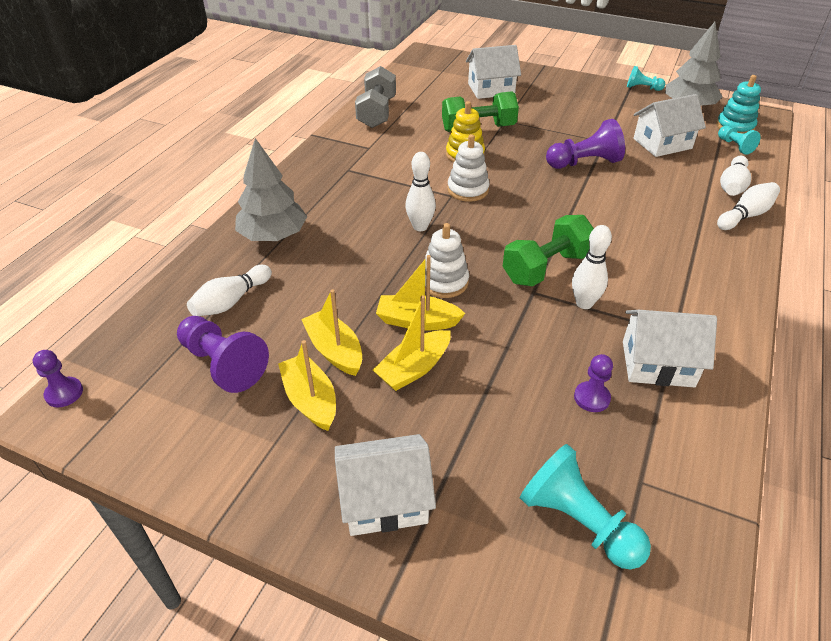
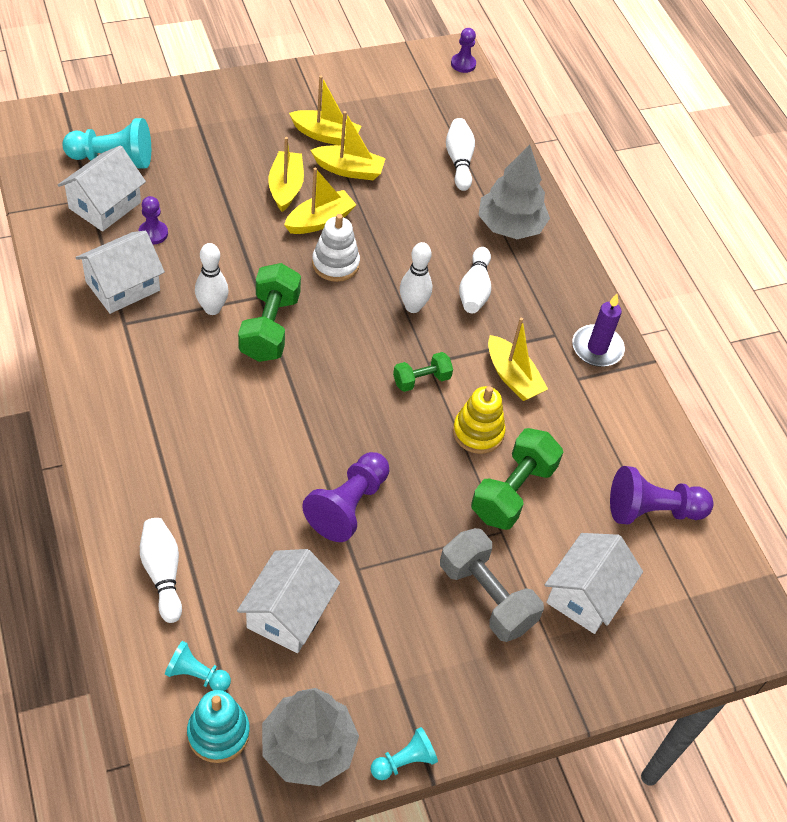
camera: 130 degrees right, 10 degrees up
(223, 364) = (403, 124): purple pawn -> purple pawn (652, 510)
(334, 153) = (597, 348): none -> purple candle
(377, 113) = (644, 443): grey dumbbell -> grey dumbbell (486, 596)
(385, 499) = (226, 113): white house -> white house (105, 205)
(407, 165) = (512, 377): none -> yellow boat
(468, 190) = (421, 380): white stacking toy -> green dumbbell
(745, 215) = (126, 523): white bowling pin -> white bowling pin (474, 290)

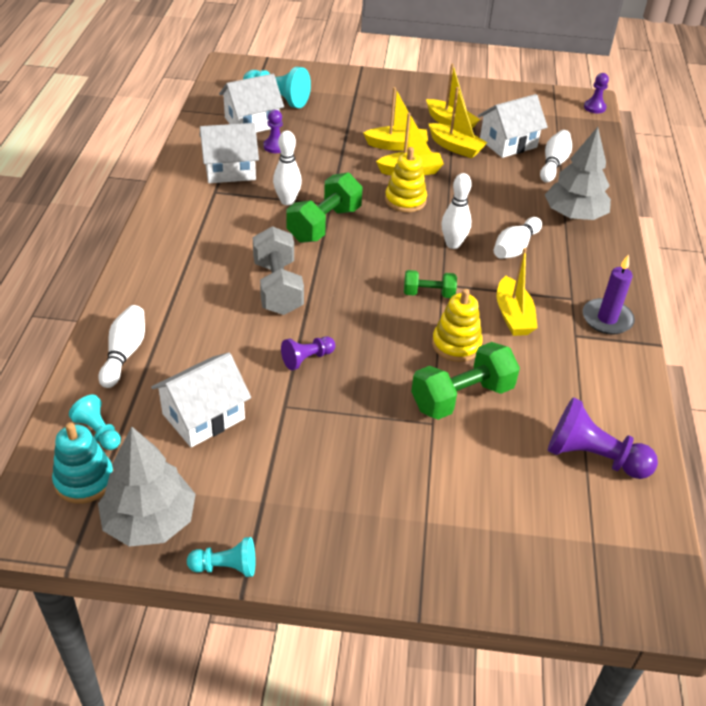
camera: 30 degrees right, 10 degrees down
(286, 187) = (397, 145): yellow boat -> yellow boat turned 60 degrees clockwise
(335, 264) = (405, 200): white stacking toy -> yellow stacking toy
(348, 505) = (307, 359): purple pawn -> purple pawn, size x0.57
(486, 596) = (387, 467): grey dumbbell -> grey dumbbell (277, 287)
(586, 595) = (485, 501): white house -> white house (508, 143)

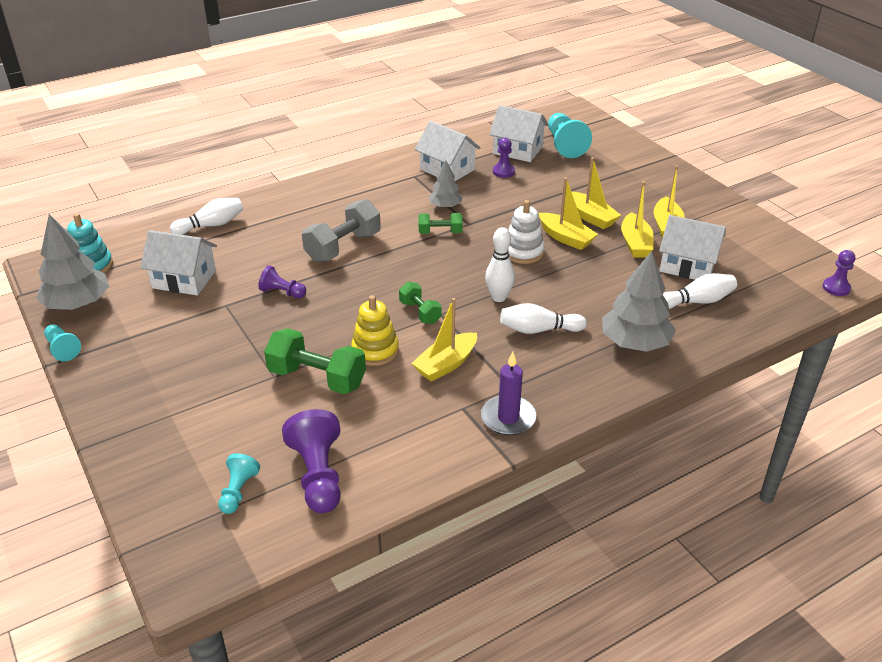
camera: 55 degrees right, 5 degrees down
(98, 432) = (135, 251): turquoise pawn -> turquoise pawn (238, 491)
(287, 201) = (445, 206): white bowling pin -> grey tree
(324, 224) = (440, 232): green dumbbell -> green dumbbell, size x0.57
(405, 200) = (523, 252): yellow stacking toy -> white stacking toy

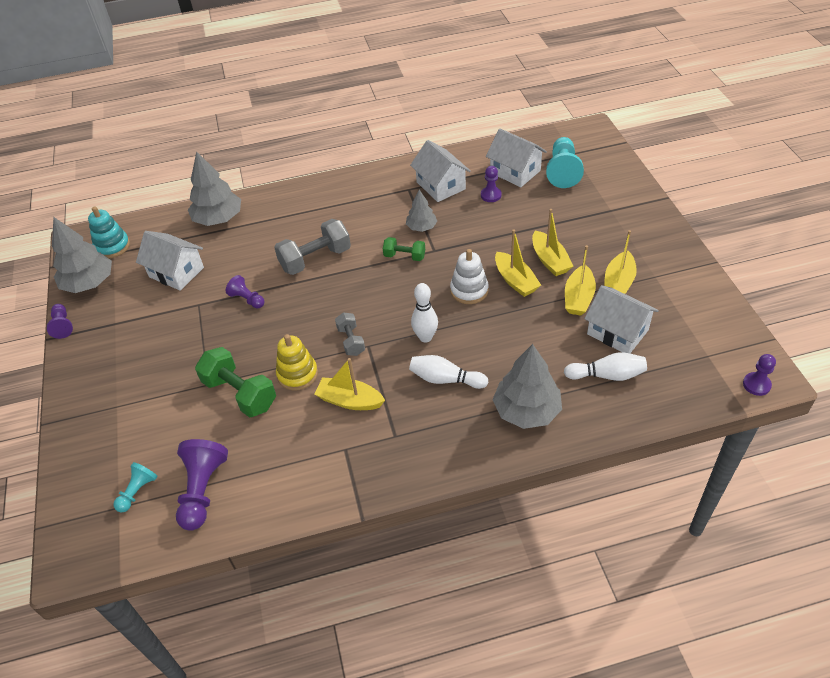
camera: 20 degrees right, 10 degrees up
(62, 349) = (63, 326): turquoise pawn -> purple pawn
(211, 225) = (218, 219): white bowling pin -> grey tree
(420, 312) = (351, 341): green dumbbell -> grey dumbbell
(446, 364) = (350, 400): yellow boat -> yellow boat turned 45 degrees clockwise
(508, 418) = (378, 468): purple candle -> none

